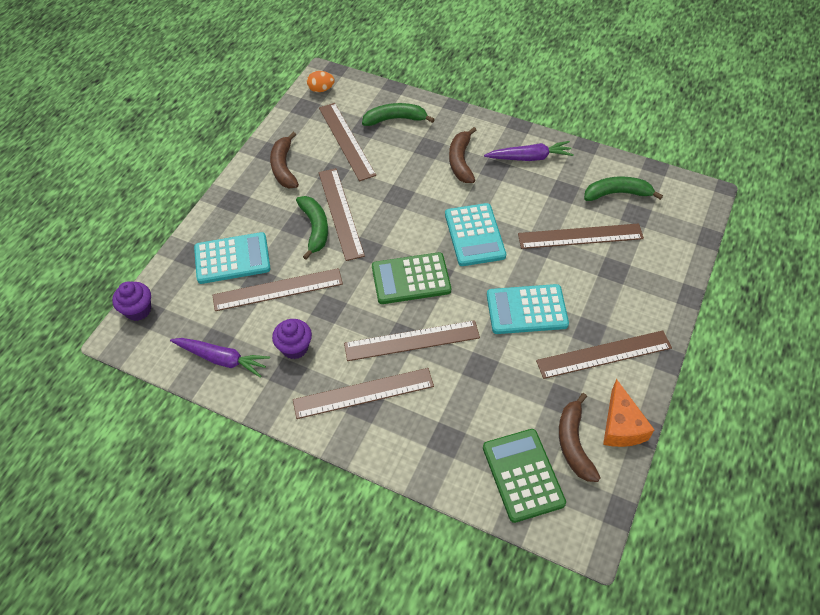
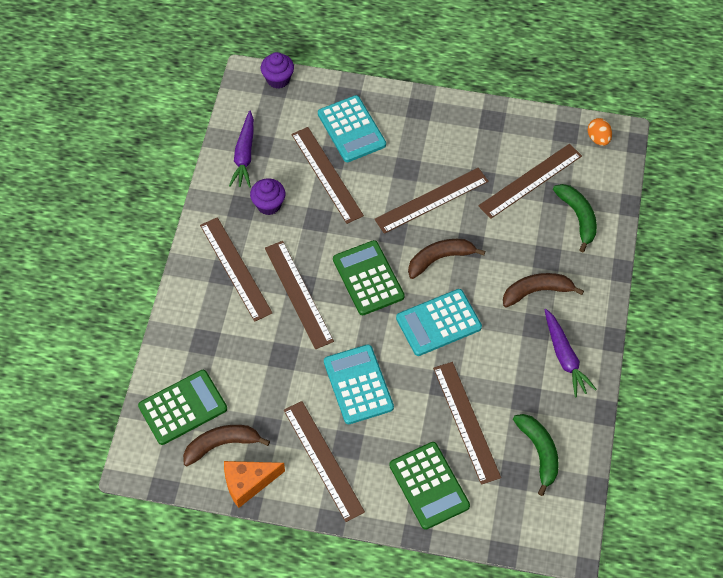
camera: 75 degrees right, 5 degrees up
(284, 167) = (476, 137): brown banana -> brown banana (440, 259)
(315, 229) = (405, 184): green banana -> none
(640, 276) = (429, 485): none -> green calculator

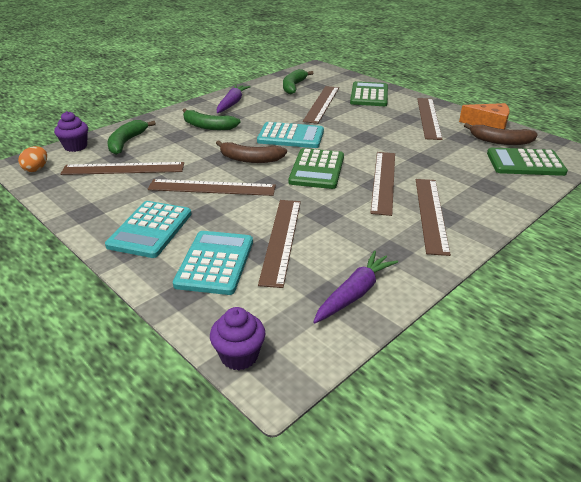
camera: 145 degrees left, 25 degrees down
(269, 205) = (362, 242): purple cupcake -> purple cupcake (75, 147)
(358, 384) = (377, 133): turquoise calculator -> turquoise calculator (150, 230)
(537, 291) = (208, 126): brown banana -> green banana

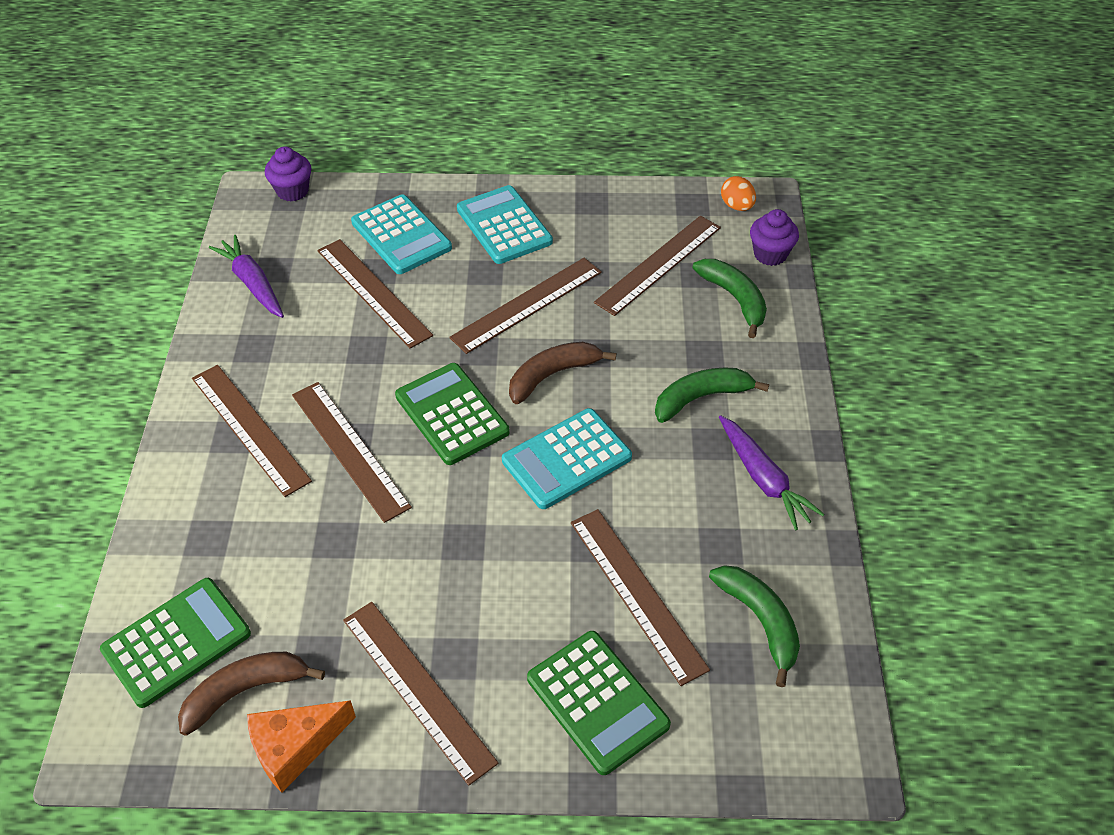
camera: 135 degrees right, 15 degrees up
(354, 293) = (252, 283): purple carrot -> purple carrot turned 150 degrees clockwise

